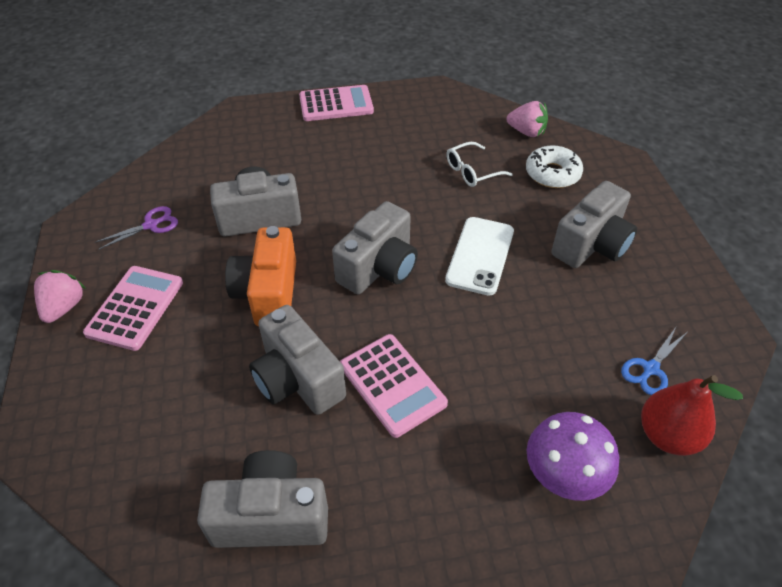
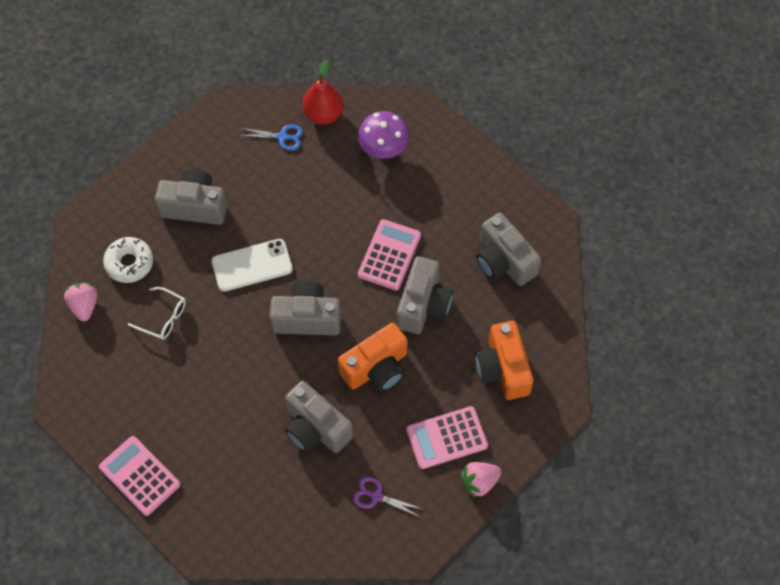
camera: 125 degrees left, 15 degrees up
(142, 410) = (503, 369): none -> orange camera

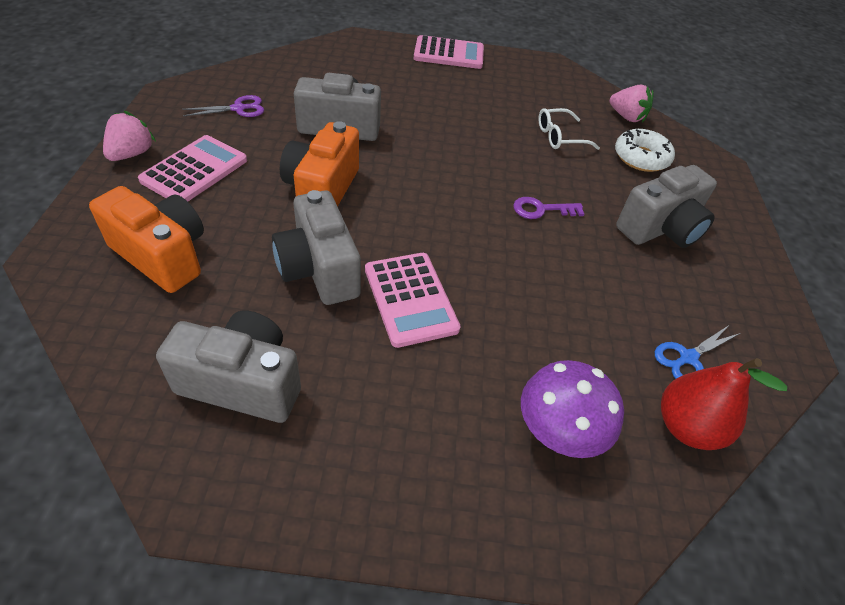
camera: 135 degrees right, 15 degrees down
(252, 265) = (541, 209): white phone -> purple key
(307, 318) = (437, 195): grey camera -> none

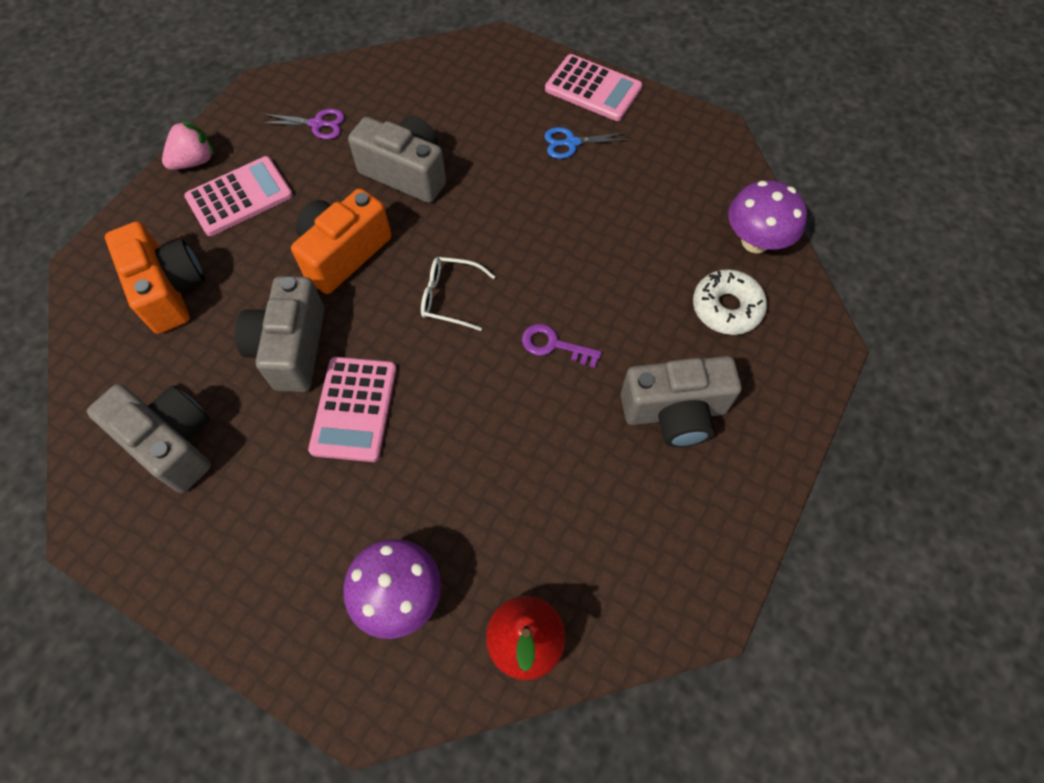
camera: 30 degrees right, 15 degrees up
(560, 137) = (646, 250): white glasses -> white glasses (450, 297)
(626, 117) = (755, 241): pink strawberry -> purple mushroom
(687, 358) = (583, 572): blue scissors -> blue scissors (571, 143)

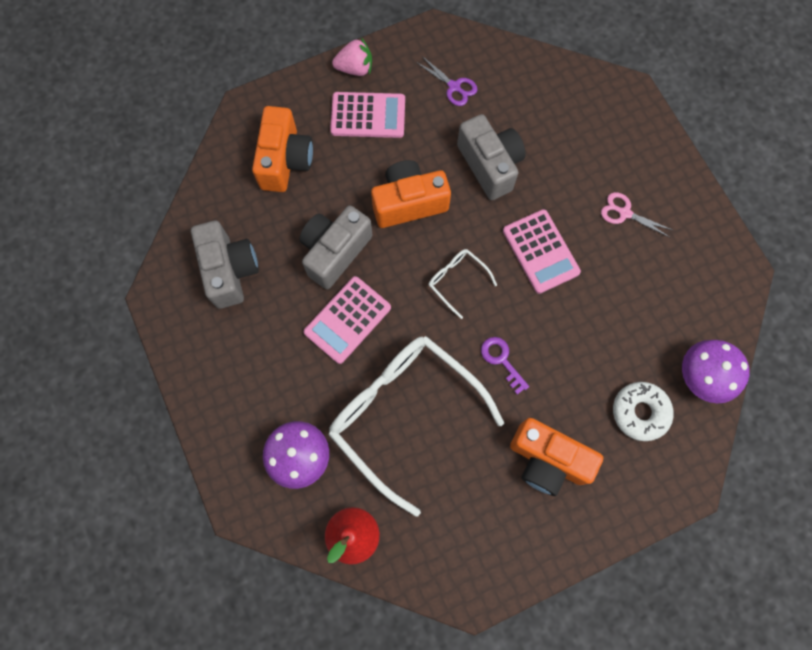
camera: 35 degrees right, 10 degrees up
(489, 466) = (404, 414): none -> white glasses
(571, 143) = (624, 213): blue scissors -> pink scissors
(593, 89) = (674, 176): pink calculator -> pink calculator (540, 251)
(674, 412) = (547, 460): grey camera -> orange camera

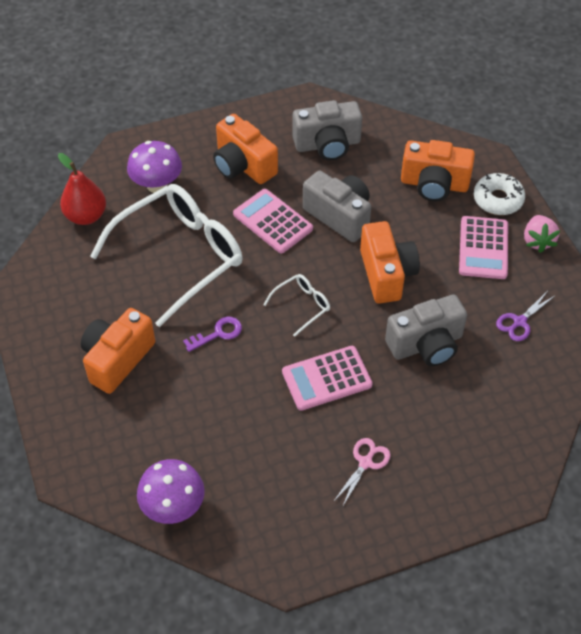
camera: 95 degrees right, 20 degrees down
(265, 361) = (243, 165): none -> orange camera
(640, 412) = (147, 444): white donut -> white donut (498, 199)

